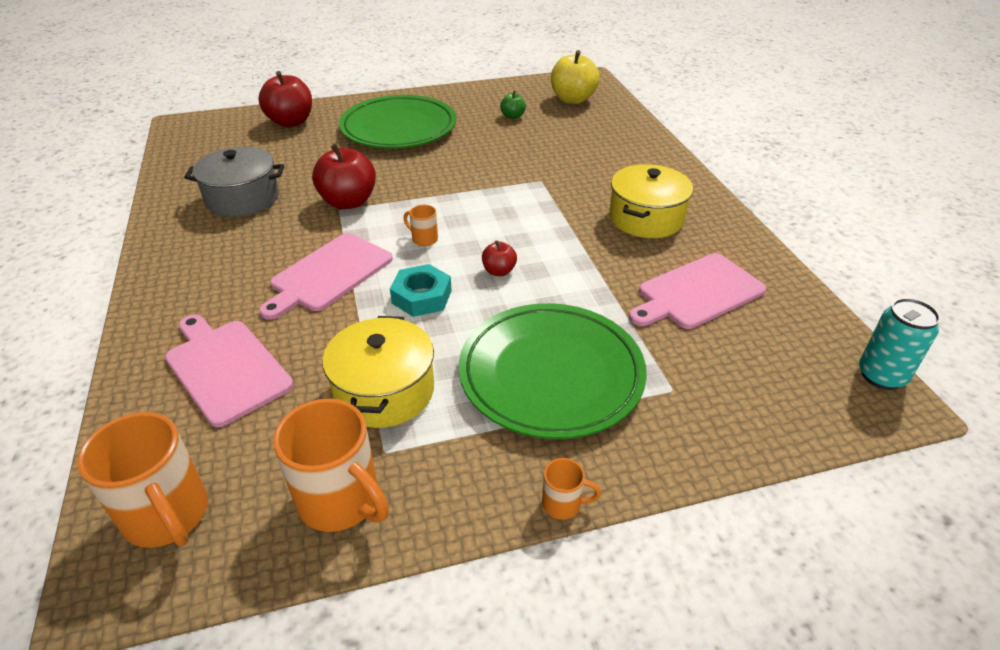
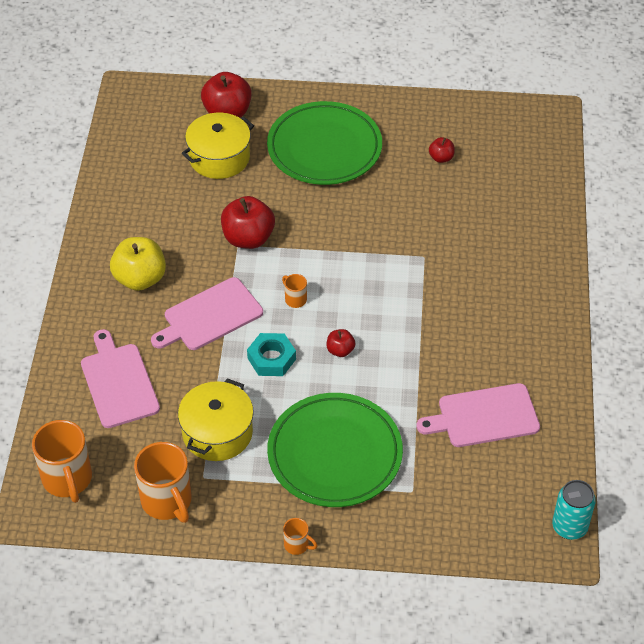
camera: 20 degrees right, 10 degrees up
(242, 198) = (163, 210): grey pot -> none
(512, 116) = (441, 158): green apple -> red apple
(572, 99) = (515, 146): yellow apple -> yellow apple (140, 279)
(646, 218) = (491, 328): yellow pot -> yellow pot (219, 158)

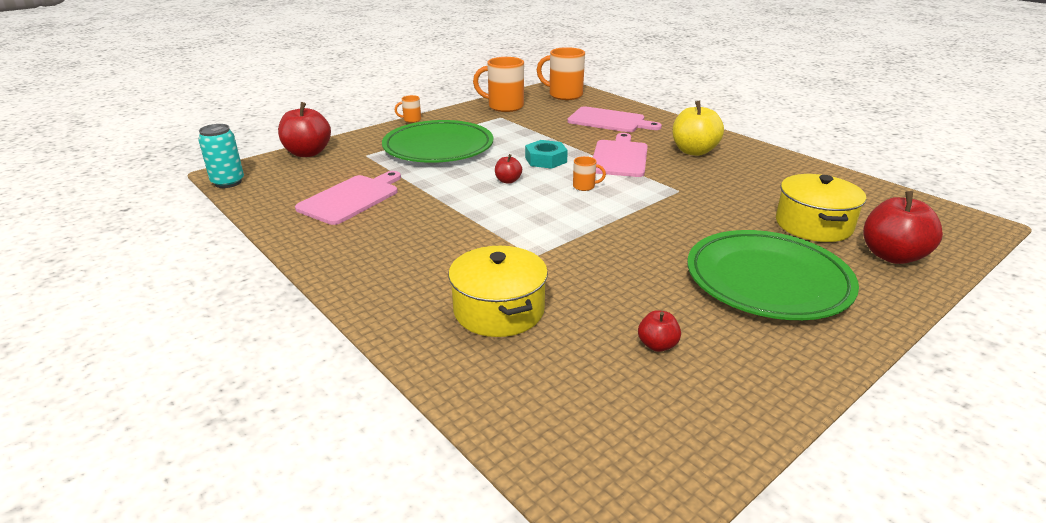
camera: 135 degrees right, 20 degrees down
(217, 432) = (521, 128): yellow pot -> yellow pot (499, 310)
(248, 238) = (681, 196): red apple -> red apple (308, 153)

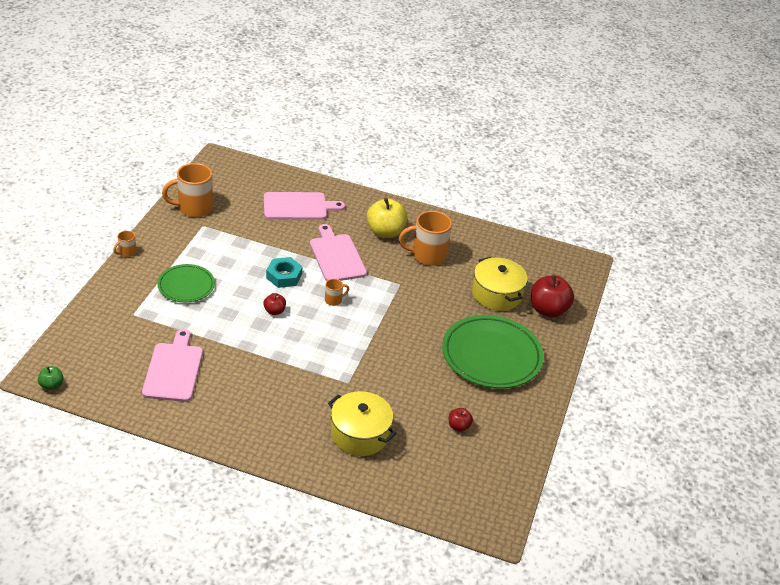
camera: 35 degrees left, 10 degrees up
(228, 182) = (51, 385): turquoise can -> green apple
(308, 153) = (79, 327): red apple -> none
(438, 147) = (186, 286): green plate -> green plate, size x0.57
(564, 95) = (233, 174): orange mug -> orange mug (427, 256)

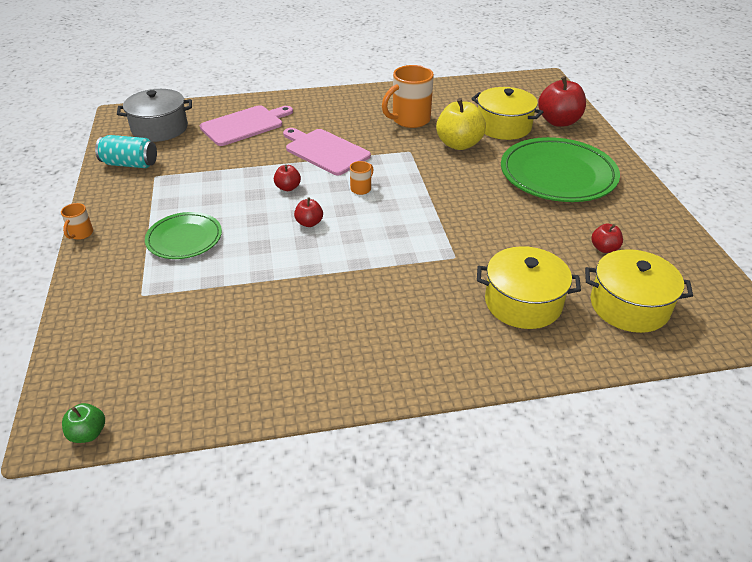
camera: 25 degrees left, 0 degrees up
(173, 369) = (246, 334): pink cutting board -> none
(193, 208) = (130, 164): orange mug -> turquoise can
(235, 184) = (160, 128): none -> grey pot
(284, 276) = (288, 187): turquoise nut -> red apple
(385, 232) = (351, 116): yellow apple -> yellow apple (459, 144)
(428, 472) = (629, 306): none -> yellow pot

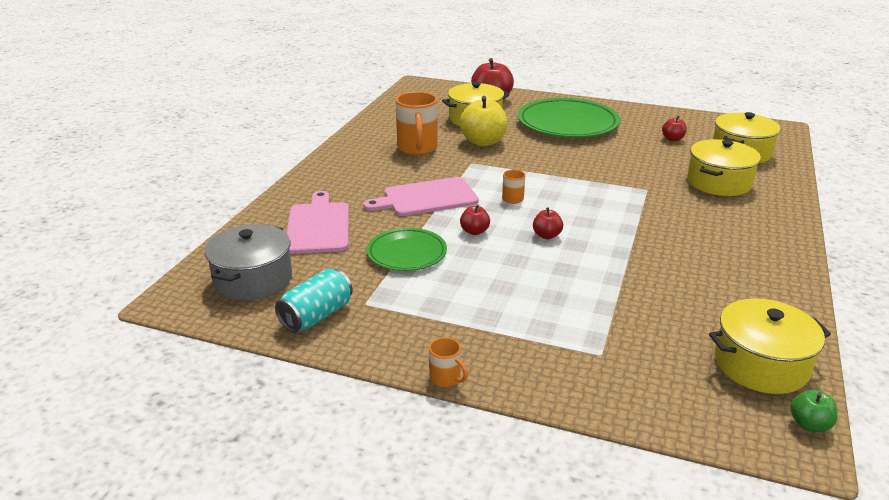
camera: 60 degrees left, 10 degrees down
(167, 390) = (761, 364): none -> yellow pot
(184, 239) = (517, 308): green plate -> green plate (407, 253)

